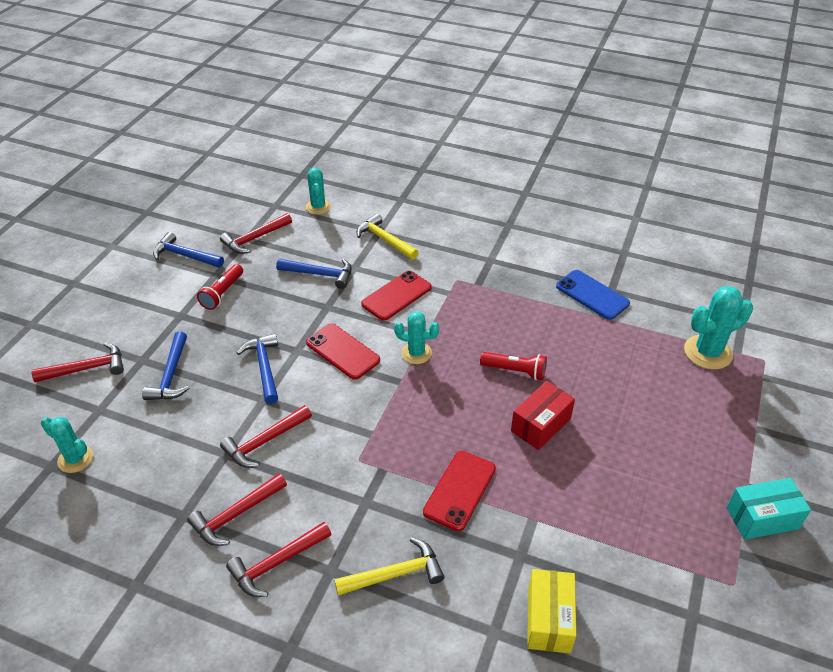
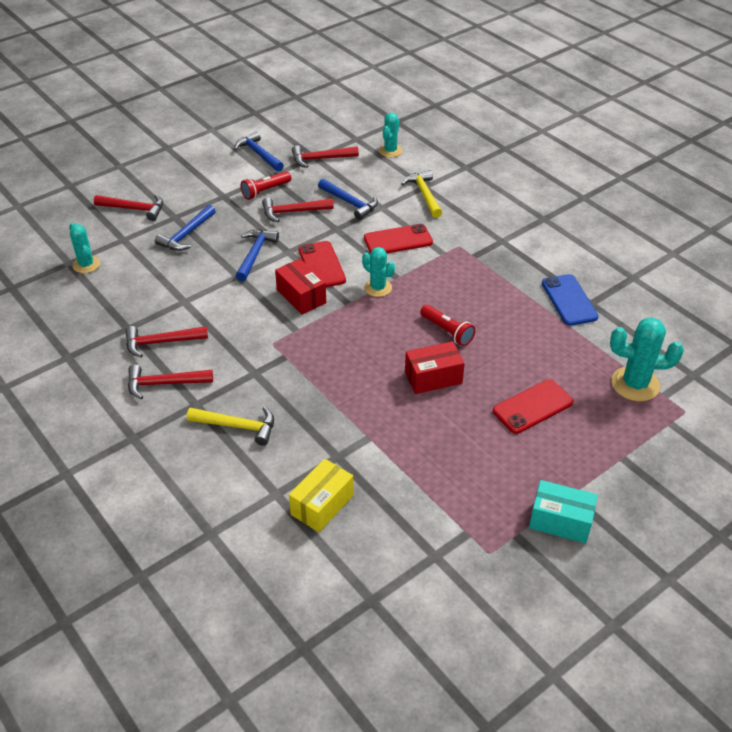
camera: 30 degrees right, 0 degrees up
(264, 442) = (216, 304): red hammer -> red hammer (293, 212)
(348, 394) = (301, 296): none -> red box
(460, 490) = (329, 395): red phone -> red phone (532, 407)

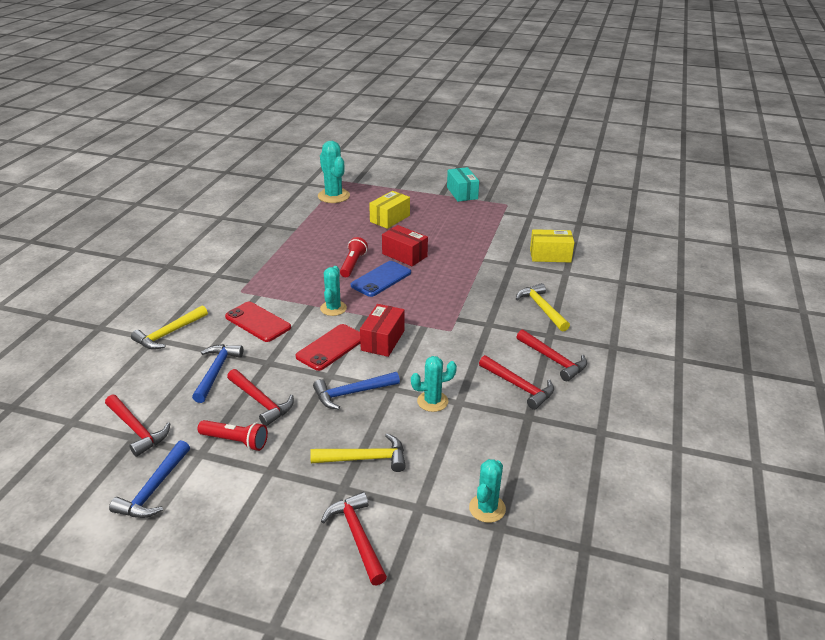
camera: 125 degrees left, 10 degrees down
(186, 235) = (365, 458): blue hammer -> yellow hammer
(390, 151) = (90, 385): turquoise cactus -> turquoise cactus (432, 401)
(532, 407) = (390, 218): red phone -> yellow box
(569, 300) = (270, 232): blue phone -> blue phone (381, 279)

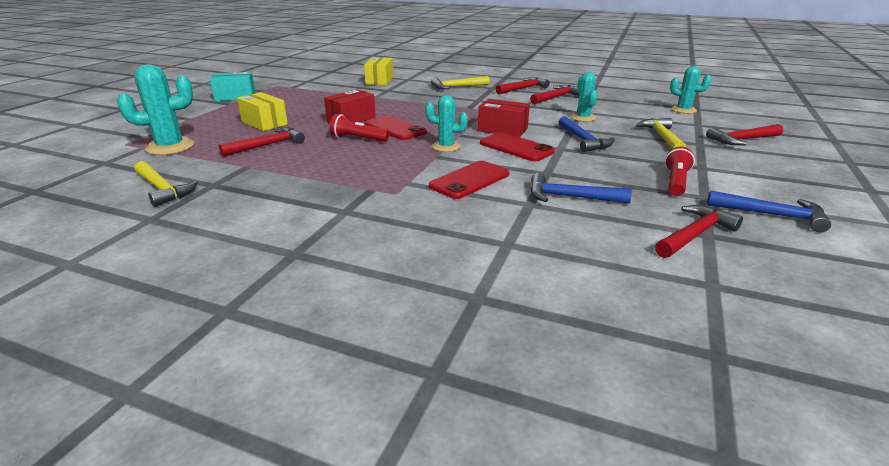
camera: 85 degrees left, 5 degrees down
(169, 334) = (495, 233): yellow hammer -> yellow hammer (163, 189)
(261, 402) = (612, 173): red hammer -> red hammer (268, 145)
(381, 279) = (395, 128): blue phone -> red phone

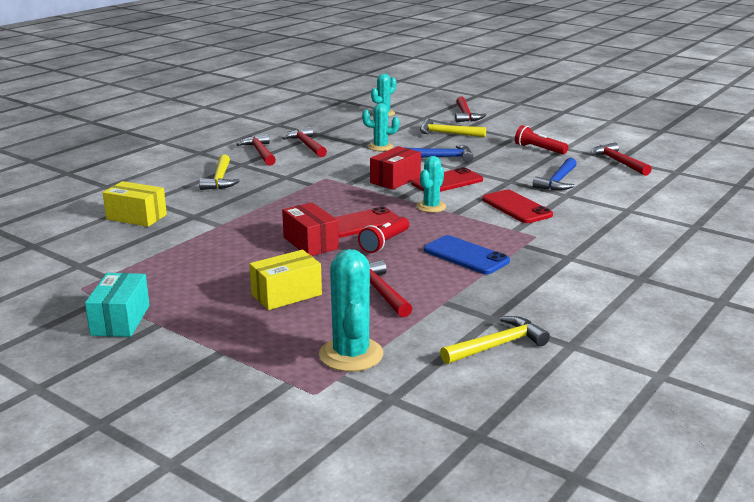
camera: 75 degrees left, 5 degrees down
(339, 167) = (466, 256): none -> blue phone
(772, 215) = (594, 140): blue hammer -> none

